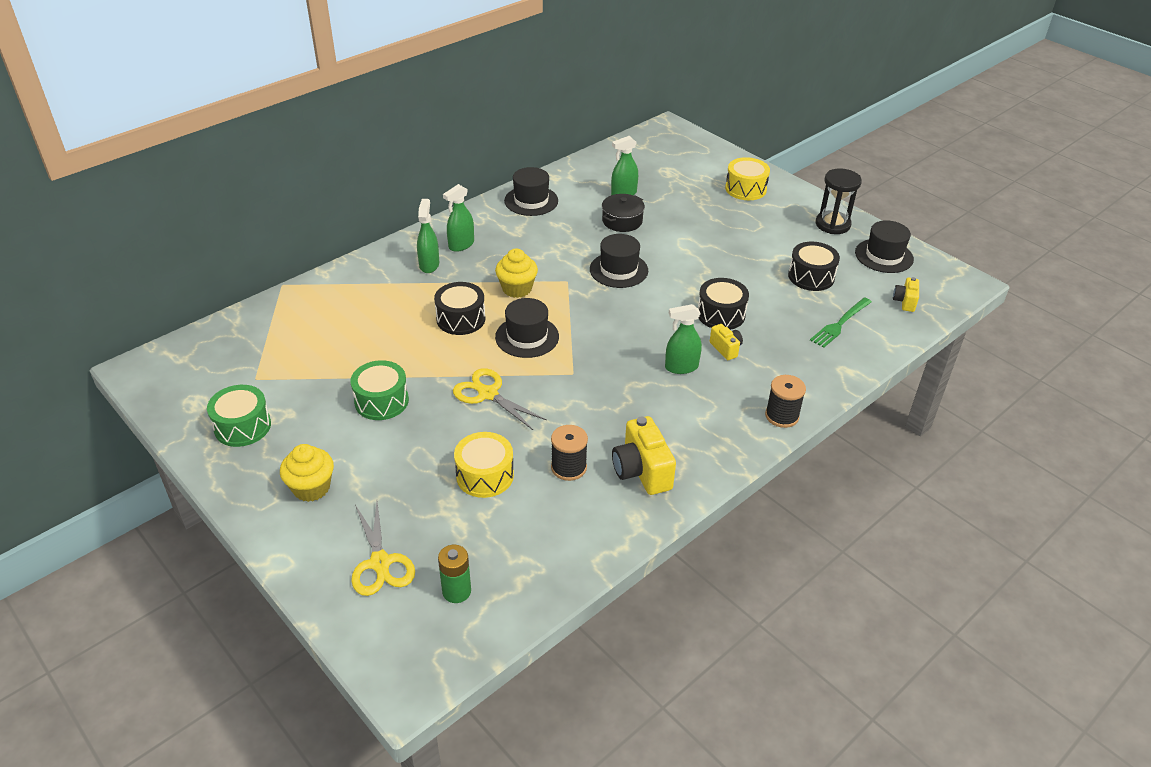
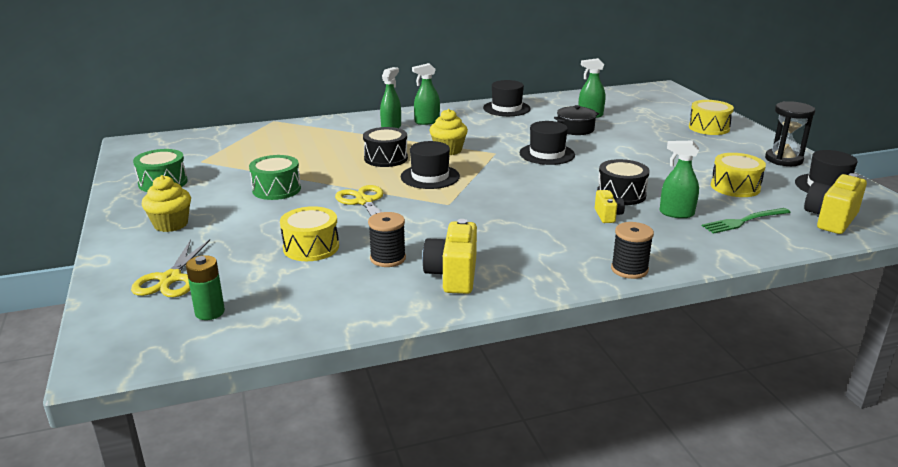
camera: 25 degrees right, 15 degrees down
(681, 367) = (553, 219): green spray bottle -> green spray bottle (676, 213)
(811, 276) = (735, 187): black drum -> yellow drum
(905, 302) = (830, 219): yellow camera -> yellow camera, size x1.80

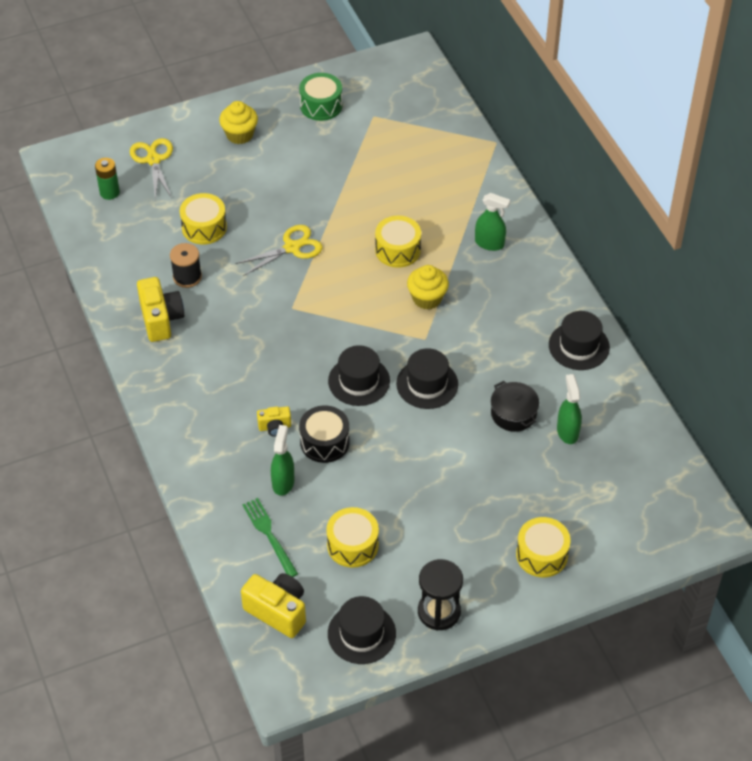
camera: 85 degrees right, 25 degrees up
(170, 279) = (153, 160): yellow scissors -> yellow scissors turned 75 degrees clockwise
(276, 189) = (313, 183): green drum -> none
(386, 158) = (398, 250): black drum -> yellow drum
(427, 122) = (515, 273): green spray bottle -> none
(430, 177) = (354, 289): black hat -> black hat (359, 381)
(453, 275) = (161, 319): yellow camera -> yellow camera turned 75 degrees clockwise
(629, 269) = (173, 434): black spool -> none

